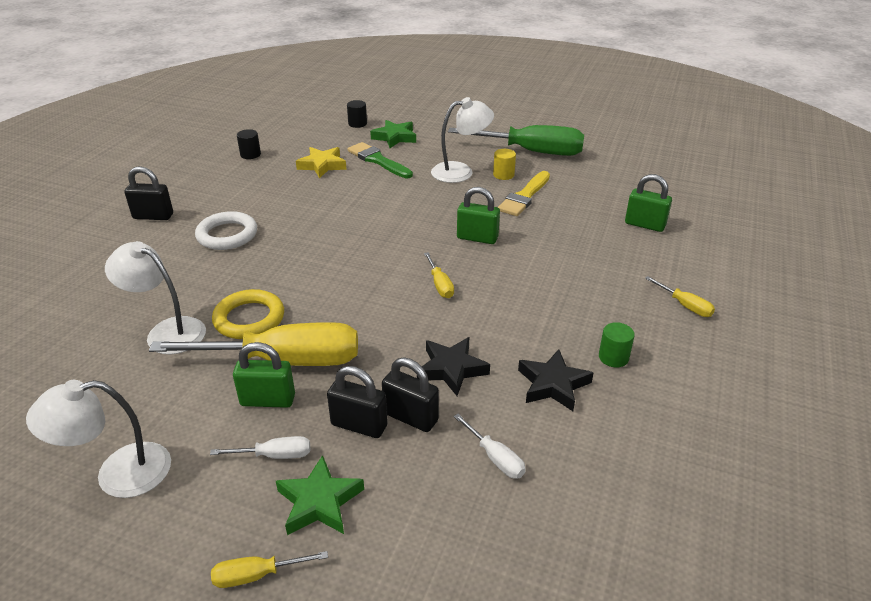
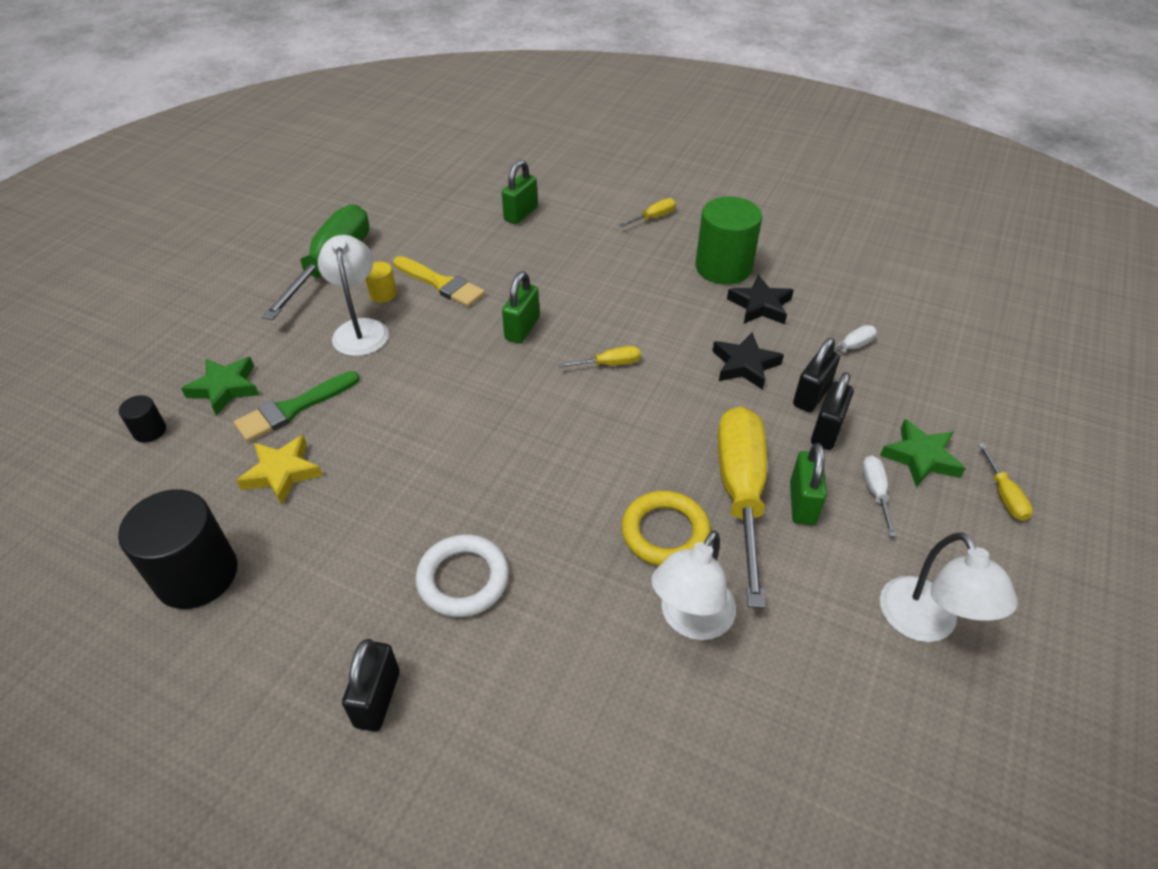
camera: 85 degrees left, 10 degrees up
(250, 154) = (197, 575): black cylinder -> black cylinder, size x2.17
(613, 357) = (723, 267): green cylinder -> green cylinder, size x2.17

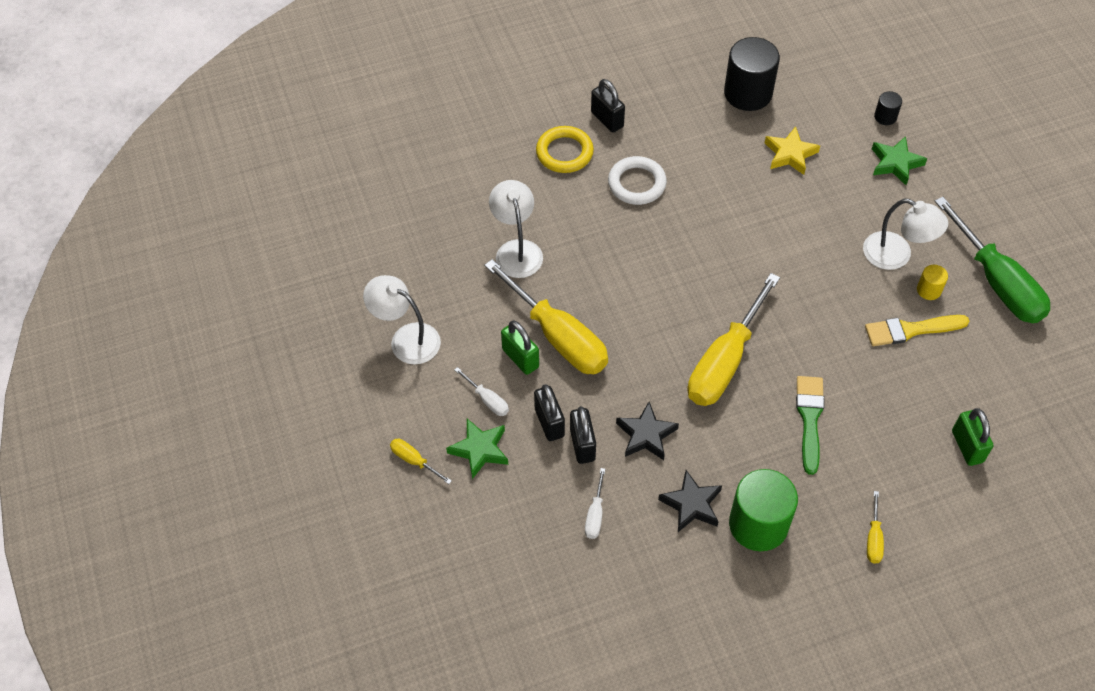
camera: 135 degrees right, 10 degrees up
(293, 409) = (843, 184): green brush -> green brush (809, 419)
(522, 329) = (810, 341): green padlock -> none
(609, 364) = (725, 361): yellow screwdriver -> yellow screwdriver, size x2.38
(665, 532) = (573, 282): yellow ring -> yellow ring (564, 152)

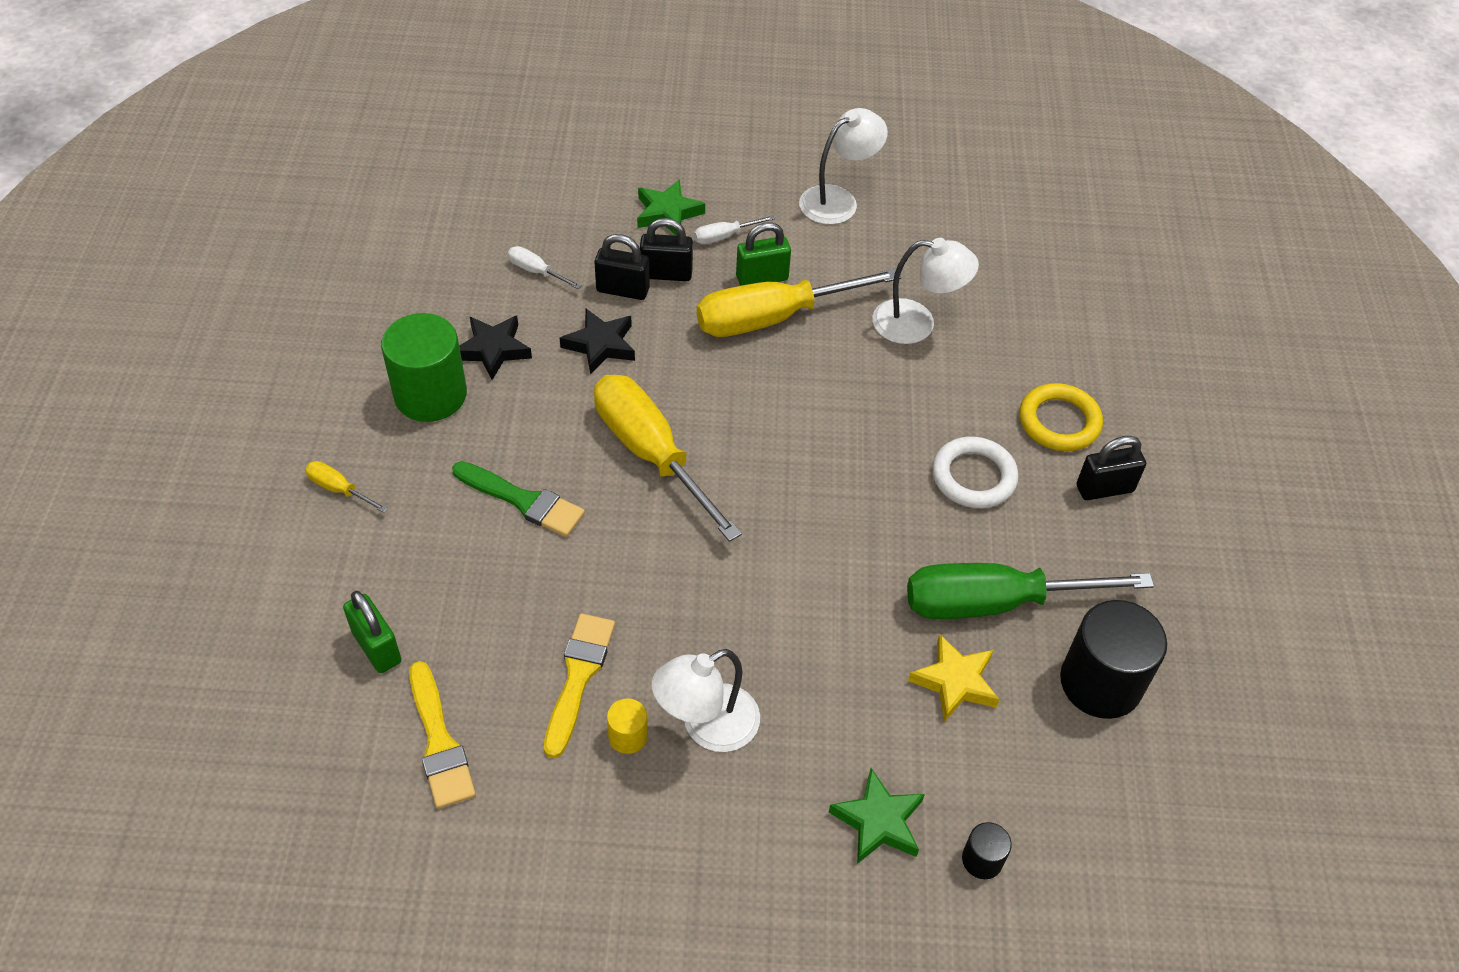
camera: 110 degrees right, 5 degrees down
(414, 461) = (685, 165): yellow screwdriver -> none
(967, 446) = (377, 647): green padlock -> green padlock turned 45 degrees clockwise
(996, 281) = (592, 838): green screwdriver -> green screwdriver (995, 603)
(999, 380) = (439, 742): none -> yellow brush

